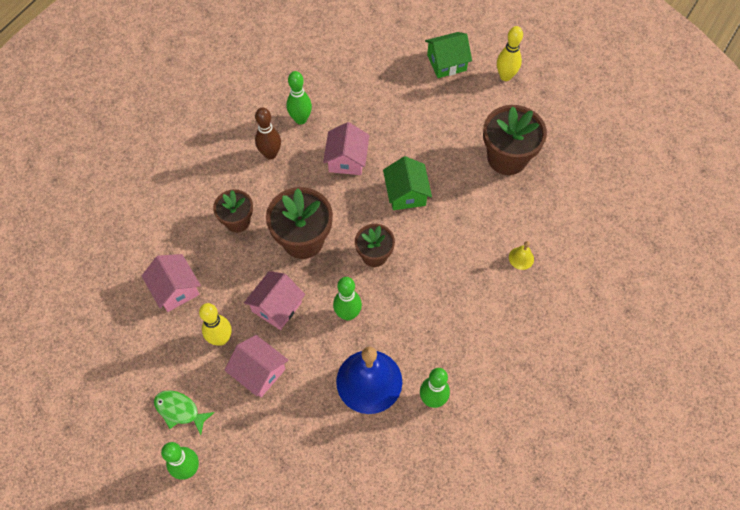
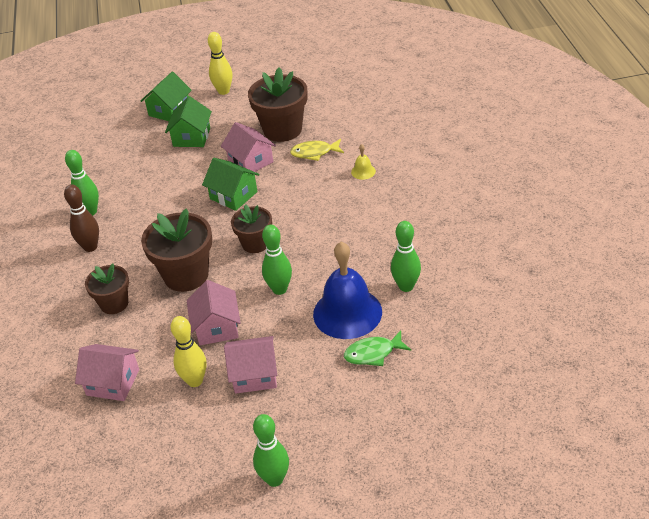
camera: 40 degrees left, 20 degrees down
(180, 410) = (218, 451): green fish -> green fish (373, 353)
(347, 159) = (160, 208): pink house -> pink house (250, 161)
(435, 106) = (191, 137): none -> green house
(505, 204) = (314, 153): none -> yellow fish

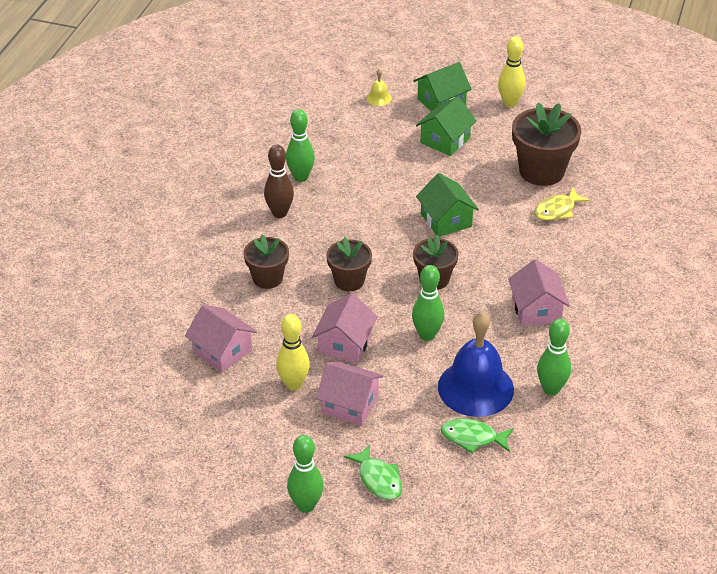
camera: 25 degrees right, 0 degrees up
(186, 275) = (349, 281): brown flower pot -> brown flower pot, size x0.61
(250, 161) = (486, 191): pink house -> pink house (536, 309)
(314, 153) = (557, 210): yellow fish -> yellow fish turned 60 degrees counterclockwise
(320, 425) = (378, 479): none -> green fish
(363, 171) = (593, 252): yellow bell -> yellow bell (379, 98)

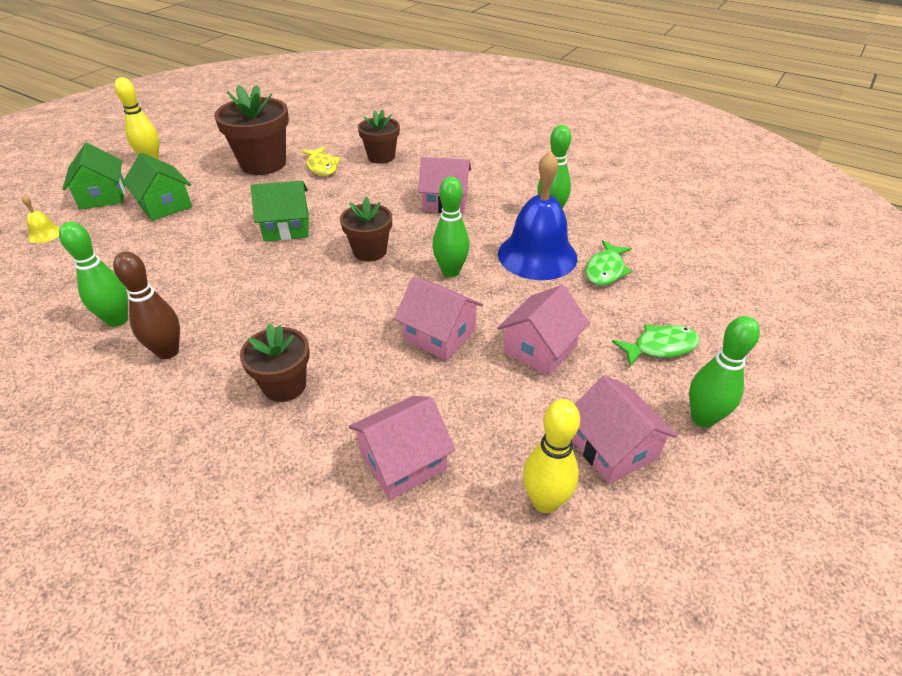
camera: 75 degrees left, 0 degrees up
(263, 454) = (613, 448): none -> pink house
(293, 384) = (492, 393): yellow bowling pin -> yellow bowling pin (545, 501)
(349, 281) = (335, 312): brown flower pot -> brown flower pot (381, 157)

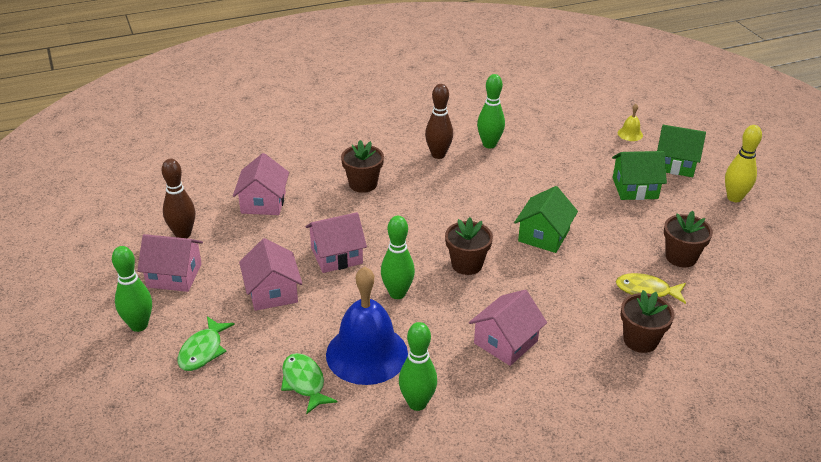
camera: 125 degrees right, 5 degrees down
(263, 164) = (681, 257): brown flower pot -> brown flower pot, size x0.61
(545, 501) = (183, 234): yellow bowling pin -> brown bowling pin

